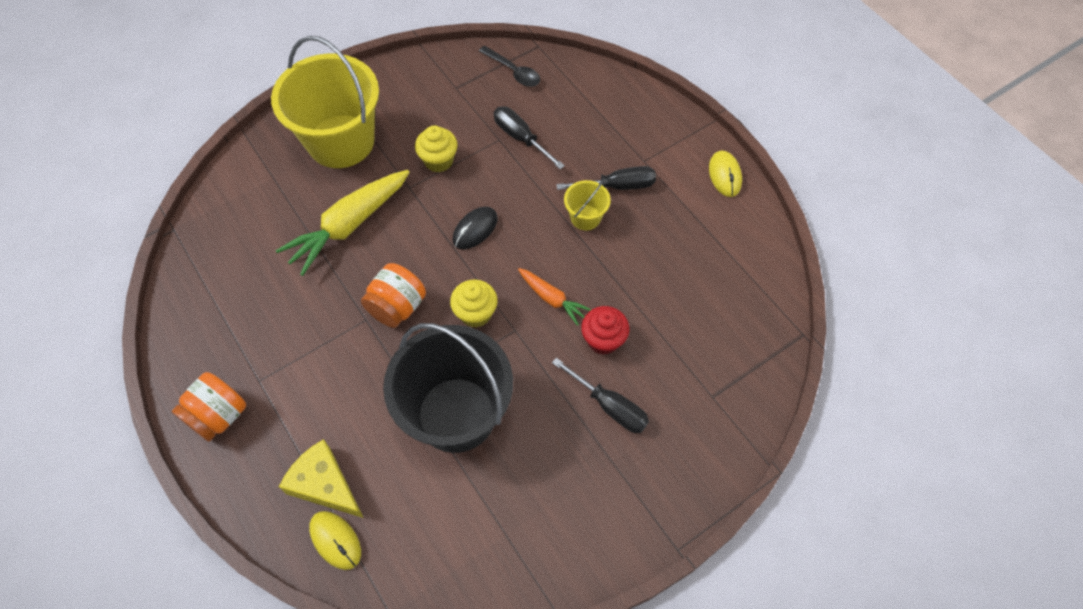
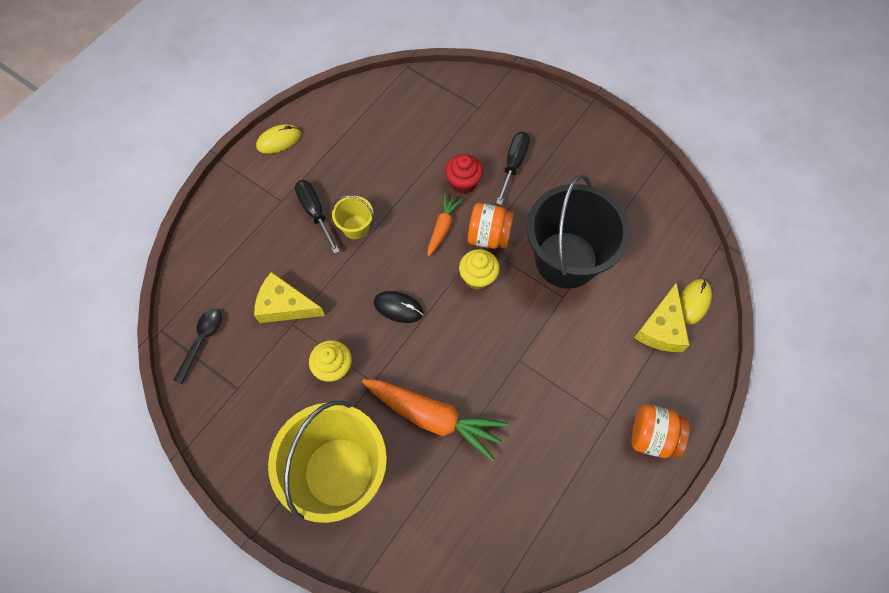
camera: 110 degrees left, 5 degrees up
(348, 226) = (434, 417): yellow carrot -> orange carrot
(397, 307) = (497, 339): orange jar -> orange jar (489, 236)
(521, 138) = (285, 305): black screwdriver -> yellow cheese

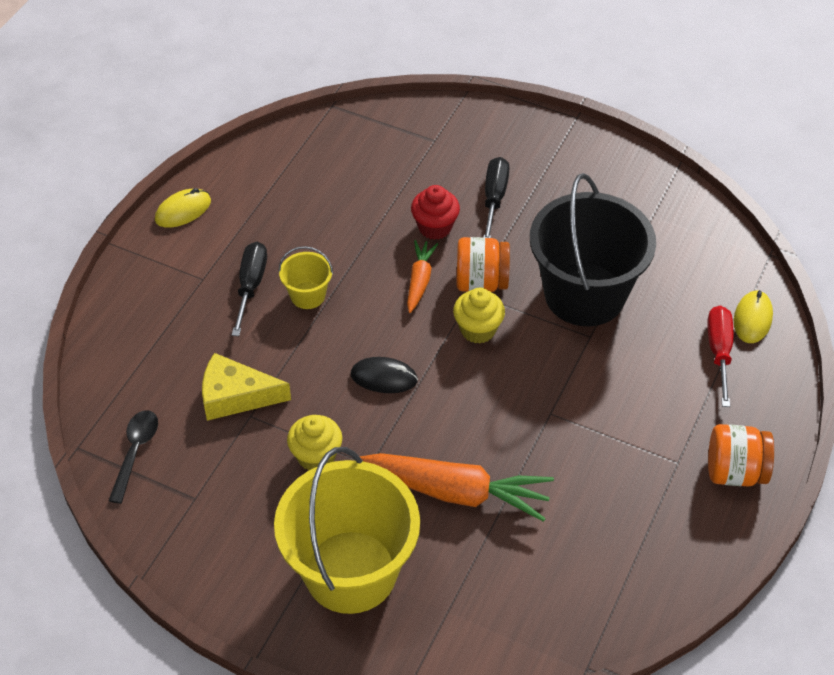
camera: 10 degrees left, 15 degrees down
(315, 213) = (250, 286): black screwdriver -> black screwdriver turned 45 degrees clockwise
(661, 328) = (719, 352): yellow cheese -> red screwdriver

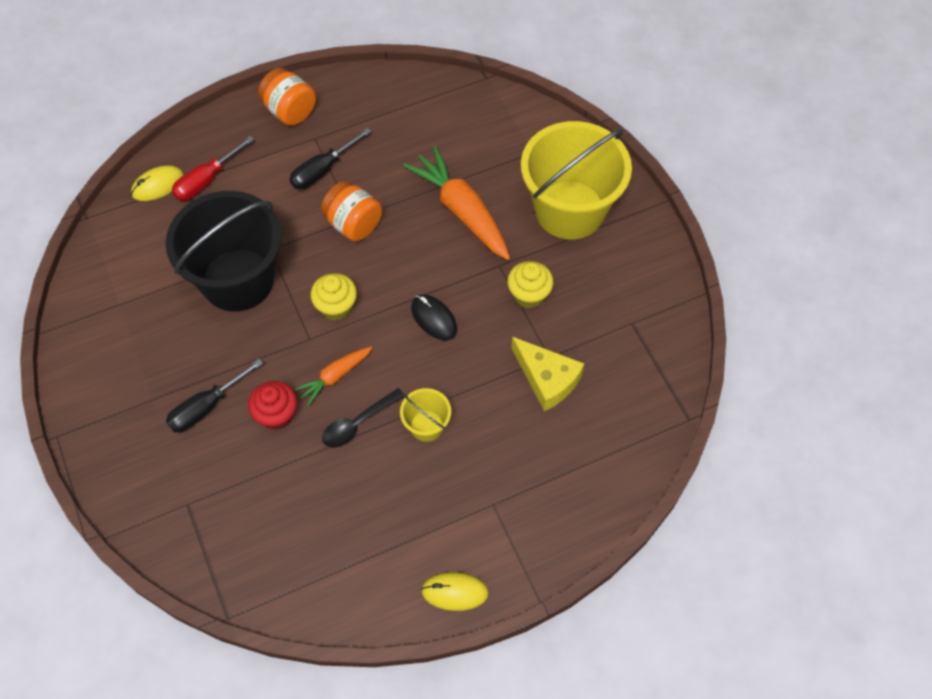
camera: 140 degrees left, 10 degrees up
(135, 452) = (649, 386): black spoon -> black spoon (358, 423)
(250, 286) = (462, 467): black screwdriver -> black screwdriver (323, 170)
(481, 282) = (294, 342): orange jar -> orange jar (353, 224)

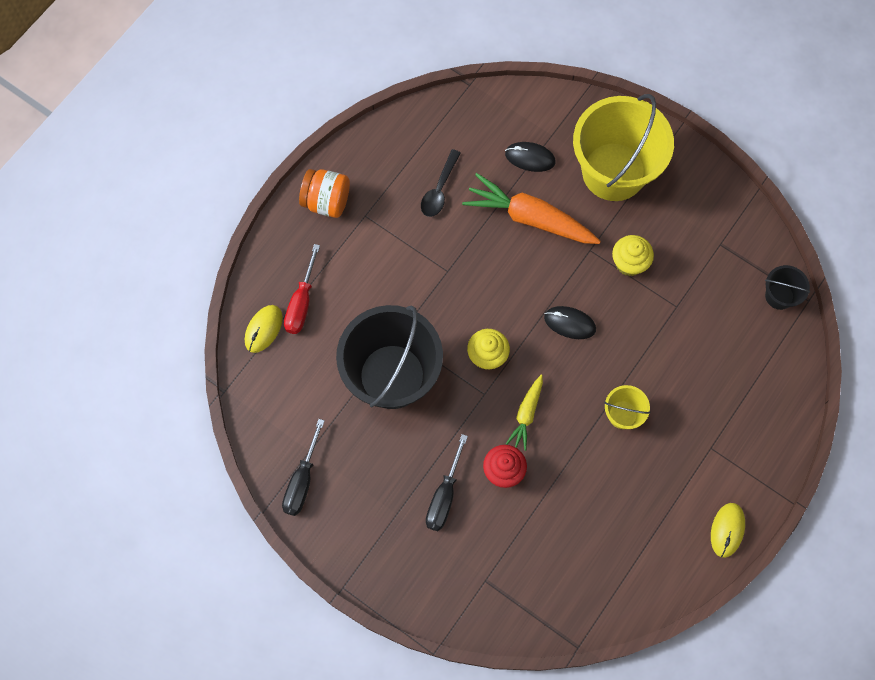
camera: 30 degrees left, 10 degrees up
(323, 170) = (392, 241): black screwdriver -> black screwdriver (302, 480)
(335, 376) = (526, 414): orange carrot -> yellow carrot
(353, 224) = (451, 276): orange jar -> none
(358, 423) = (570, 442): black spoon -> black spoon (439, 190)
(455, 592) = (727, 530): yellow mouse -> yellow mouse turned 45 degrees counterclockwise
(498, 161) = (530, 158): none -> black mouse
(547, 379) = (687, 325): yellow cheese -> none
(660, 400) = (779, 296): none -> black bucket

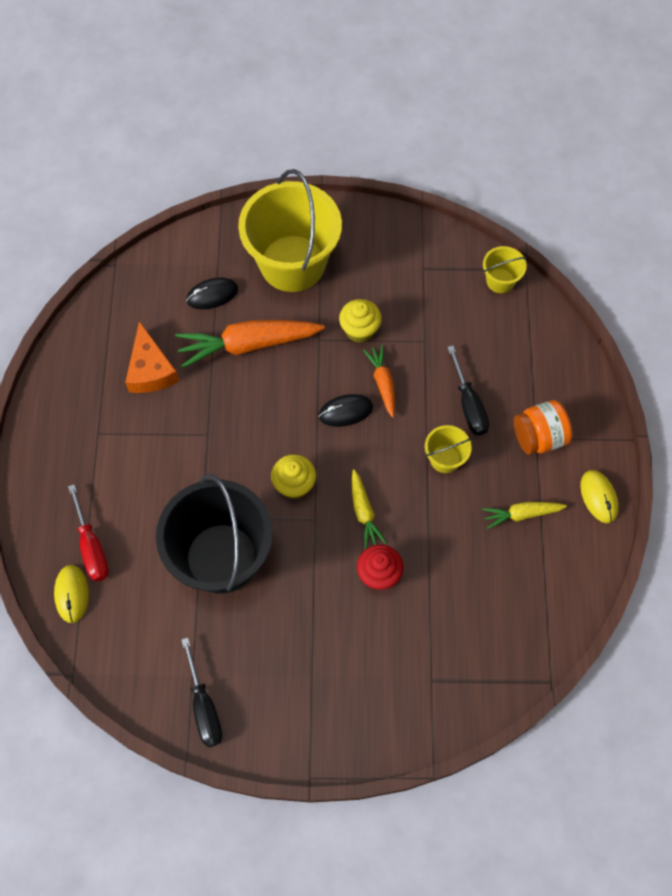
camera: 35 degrees left, 5 degrees down
(326, 201) = (53, 443): orange jar -> orange jar (539, 437)
(439, 190) = (150, 370): black spoon -> orange cheese
(444, 495) = (342, 631): black screwdriver -> black screwdriver (468, 404)
(617, 319) = (383, 383): none -> orange carrot
(652, 501) = (521, 514): none -> yellow carrot
(779, 296) = (500, 280): black bucket -> yellow bucket

